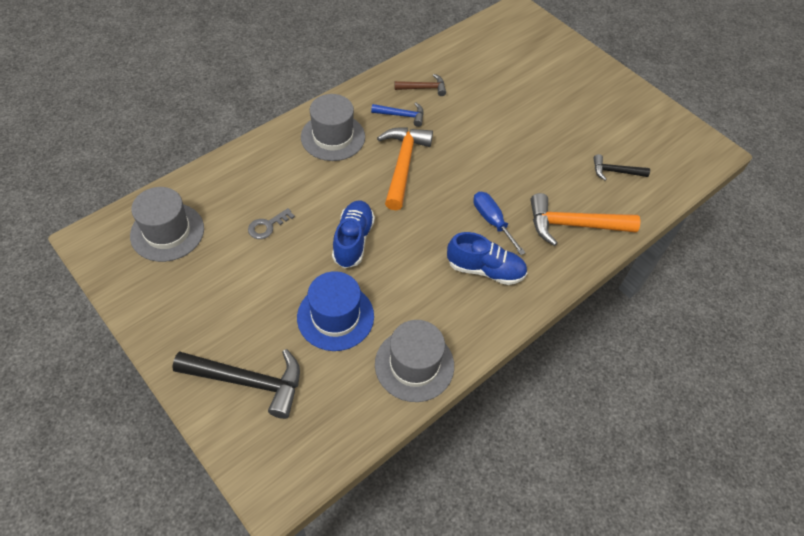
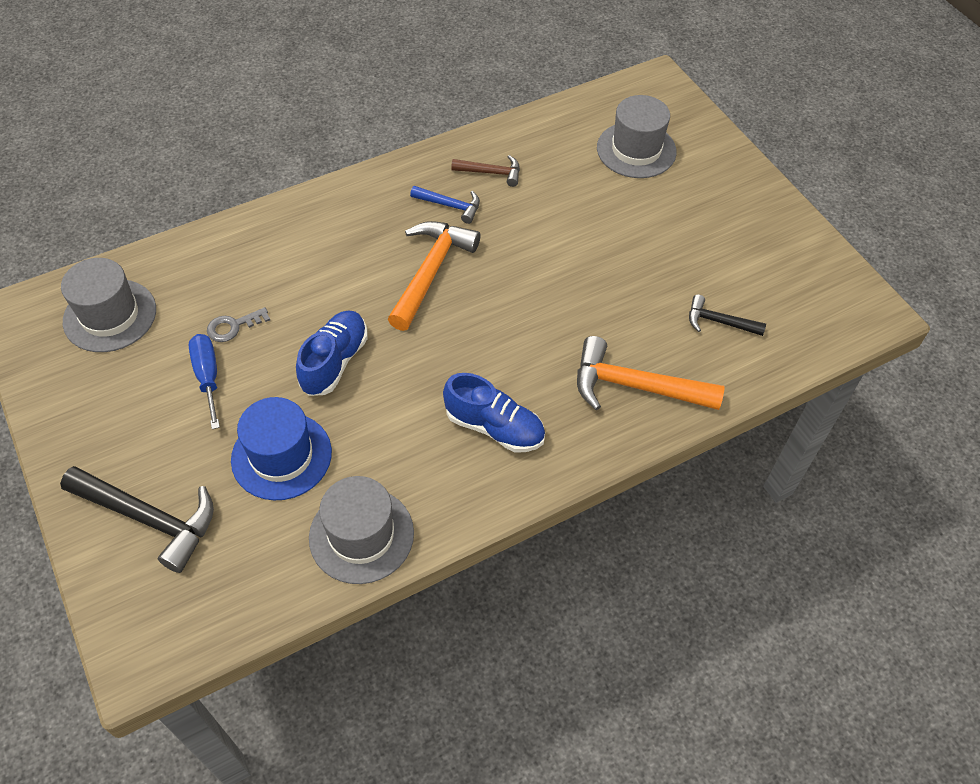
camera: 15 degrees right, 0 degrees up
(333, 137) = (351, 222): grey hat -> grey hat (636, 150)
(492, 221) = (525, 364): blue screwdriver -> blue screwdriver (208, 377)

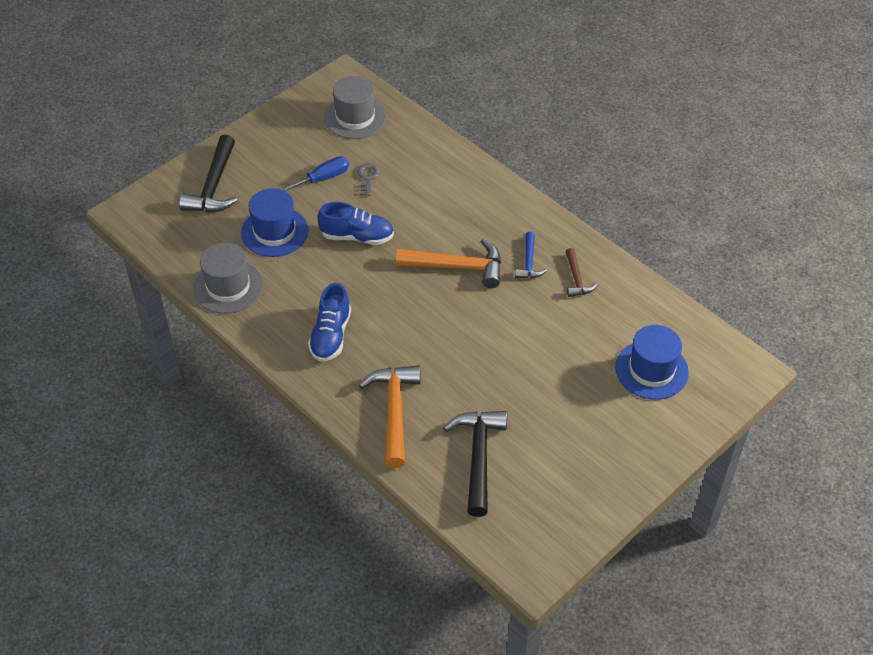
camera: 75 degrees right, 5 degrees down
(233, 326) = (368, 177): grey key -> grey key turned 45 degrees clockwise
(636, 150) = (651, 370): grey hat -> blue hat
(719, 322) = (478, 457): black hammer -> black hammer, size x1.82

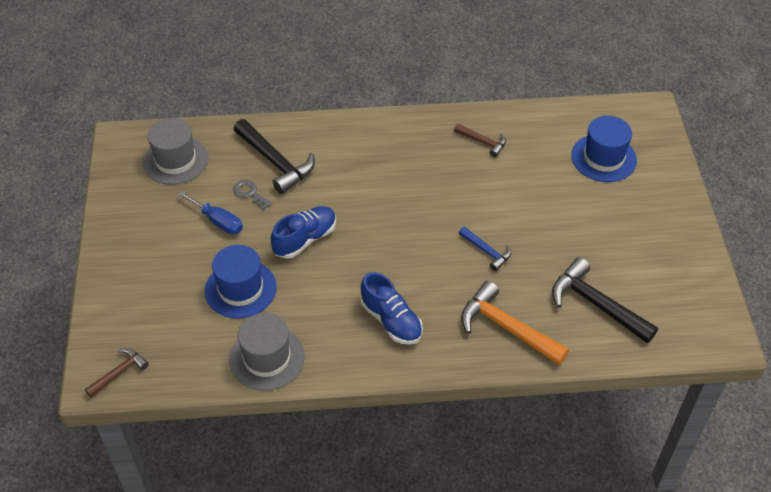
camera: 50 degrees left, 0 degrees up
(143, 218) = (119, 373): none -> brown hammer
(214, 186) = (141, 299): black hammer -> black hammer (275, 162)
(323, 178) = (218, 221): blue screwdriver -> blue screwdriver turned 120 degrees clockwise
(457, 267) = (402, 199): orange hammer -> none
(529, 262) = (440, 157): blue hammer -> blue hammer (486, 251)

